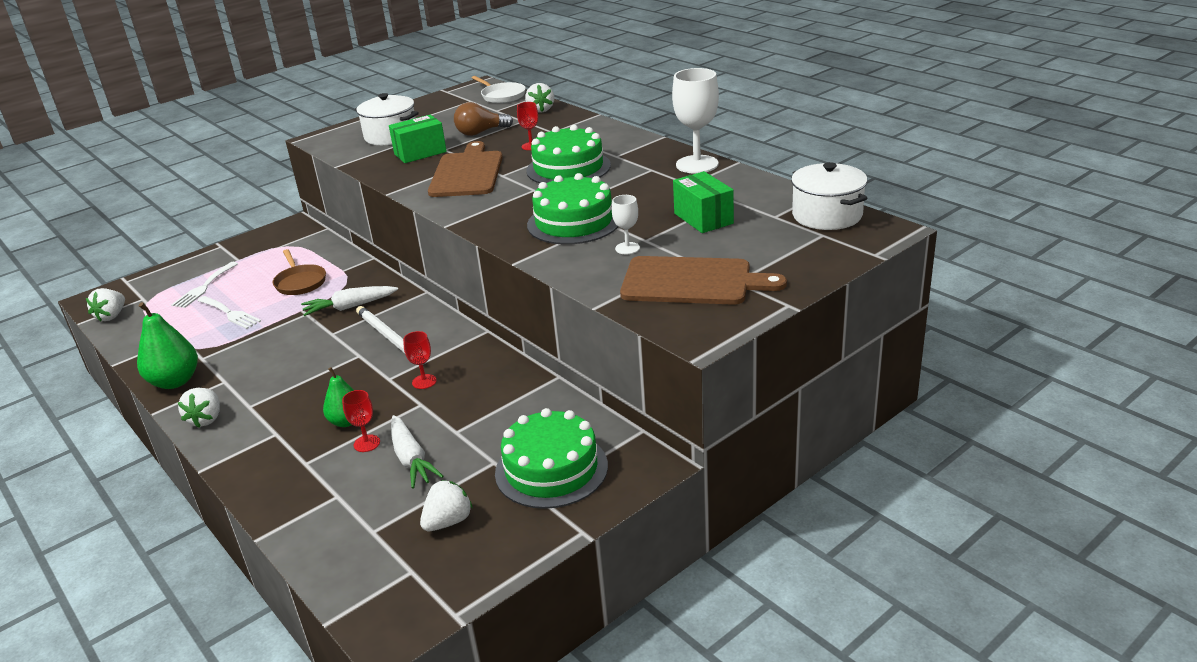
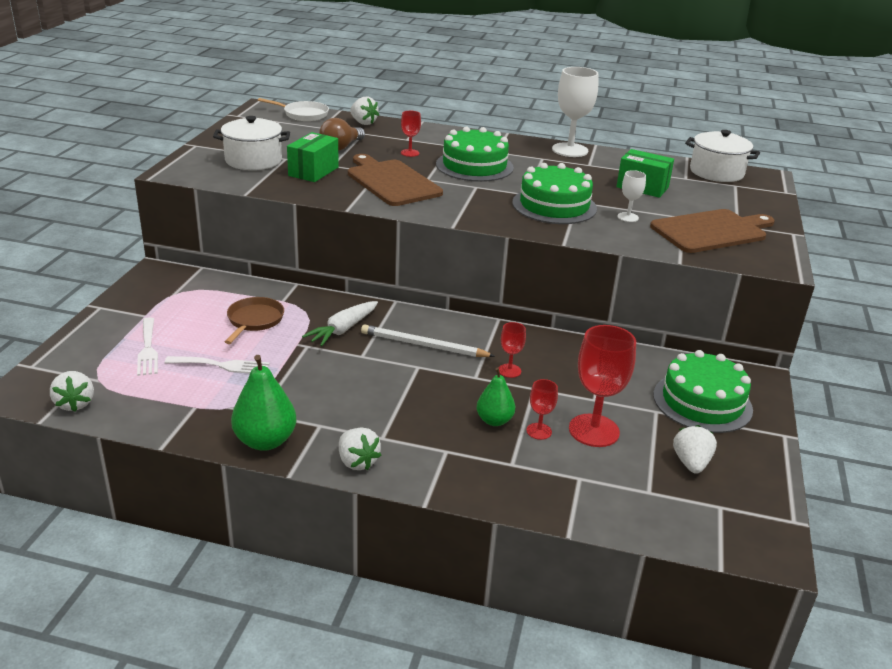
camera: 40 degrees left, 0 degrees up
(300, 282) = (254, 320): brown pan -> brown pan turned 105 degrees counterclockwise
(411, 459) = (594, 430): white carrot -> red goblet

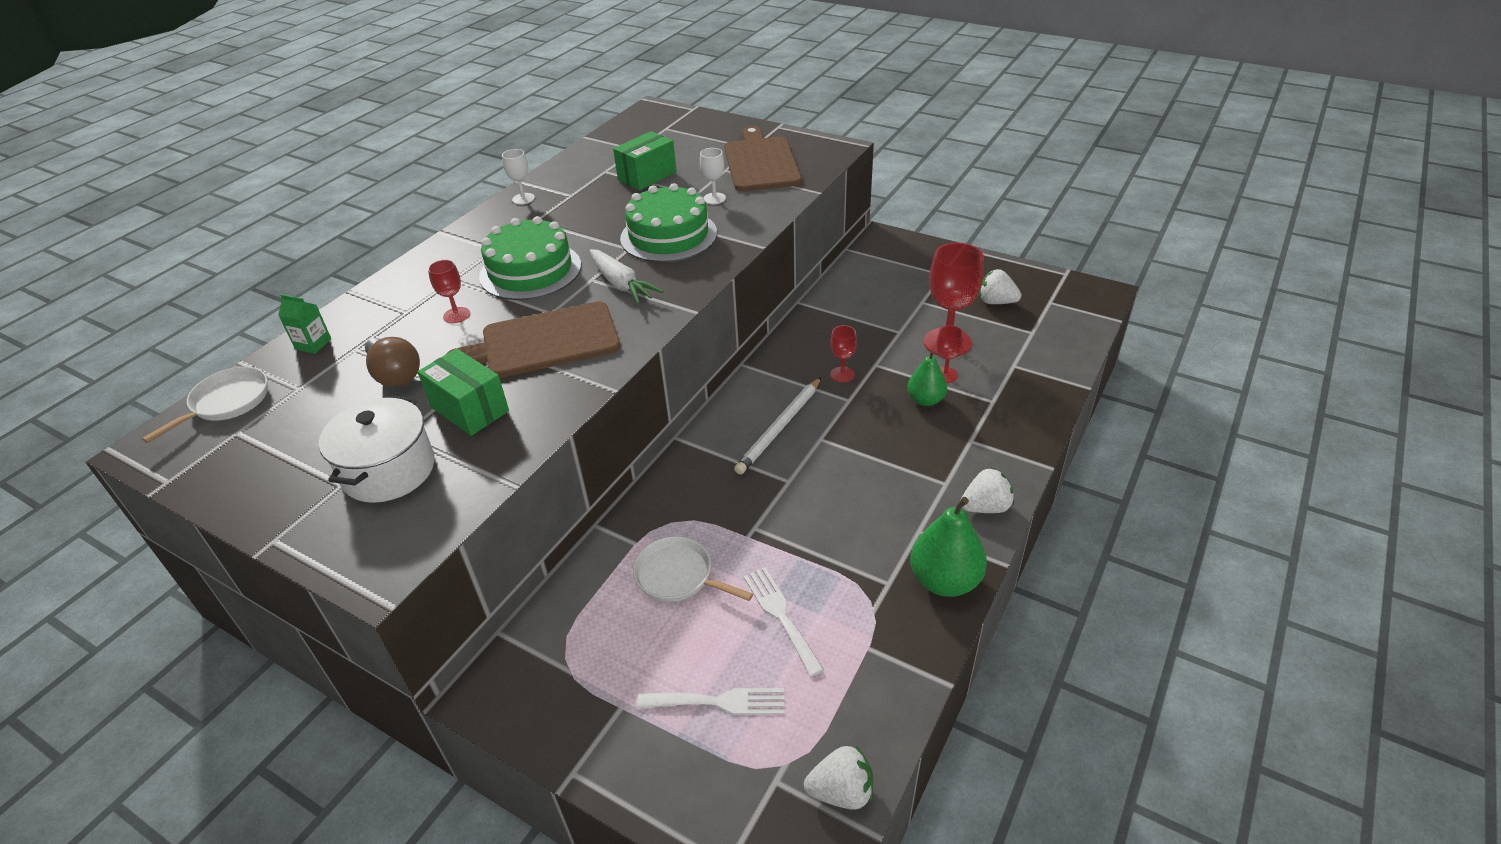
camera: 70 degrees left, 10 degrees up
(222, 365) = (780, 615): white fork -> white fork turned 45 degrees counterclockwise
(254, 320) = (678, 576): brown pan -> white pan
(342, 330) = (727, 491): white carrot -> white carrot (622, 284)
(363, 123) = (313, 344): white strawberry -> green carton
(570, 150) = (523, 199): white goblet -> white goblet, size x0.50
(702, 402) = (912, 274): green cake -> none
(716, 172) = (631, 130): white pot -> none

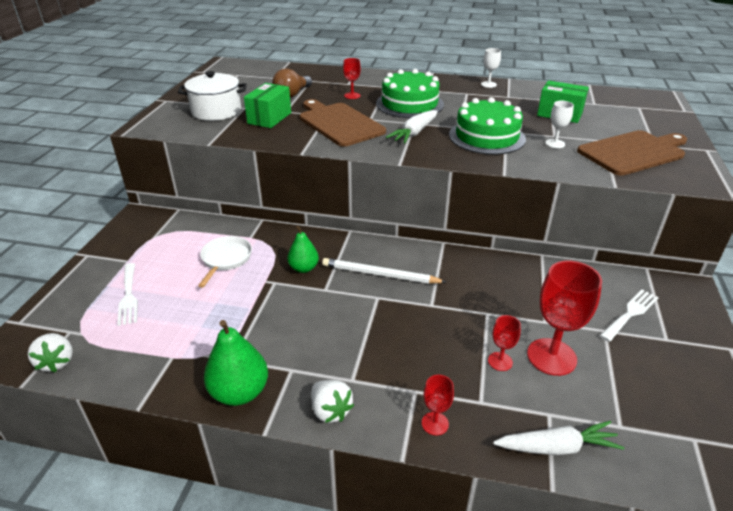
camera: 70 degrees right, 5 degrees down
(227, 402) = (258, 67): white pan -> none
(313, 344) = (309, 71): green carton -> none
(780, 615) = (197, 309): white fork -> white fork (630, 313)
(842, 374) = (461, 296): red goblet -> red goblet (435, 423)
(925, 400) = (456, 352): green pear -> green pear (303, 268)
(996, 302) = (652, 388): white strawberry -> none
(1049, 372) = (557, 447): none -> white carrot

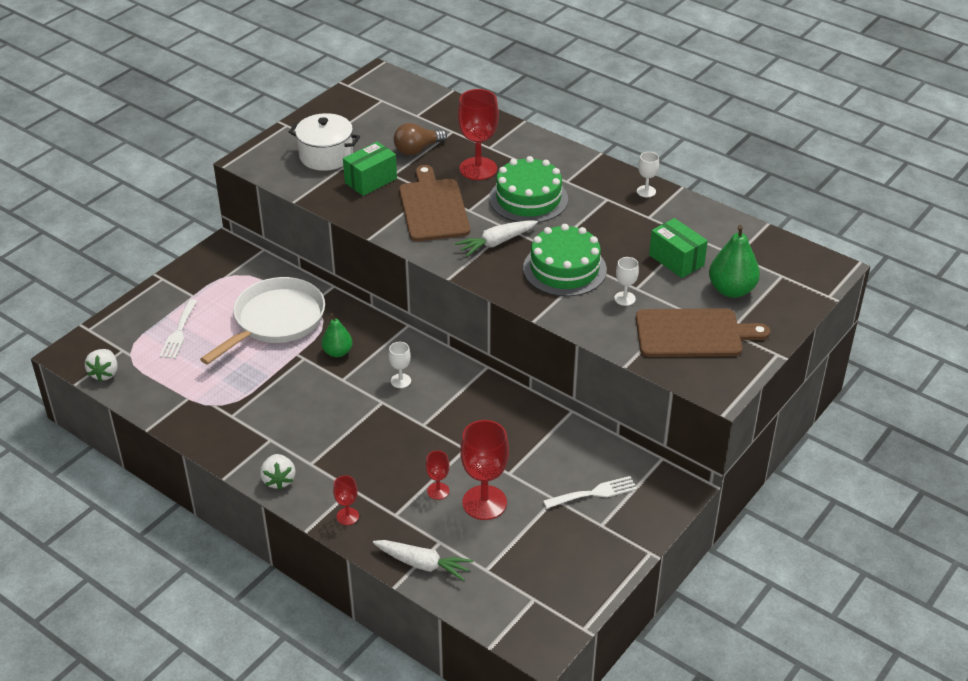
camera: 25 degrees right, 5 degrees up
(225, 259) = (275, 321): white pan -> white pan, size x1.81
(239, 392) = (222, 443): green pear -> green pear (731, 290)
(352, 95) = (478, 169): red goblet -> red goblet, size x1.99
(380, 274) = (400, 381): white pencil -> white goblet

